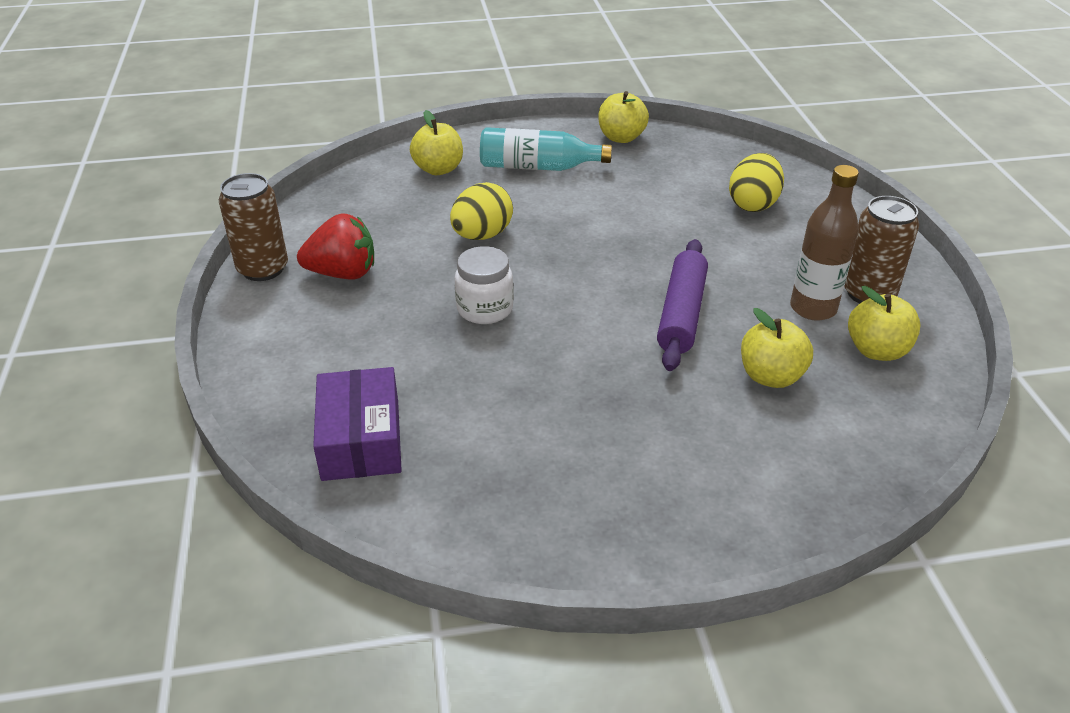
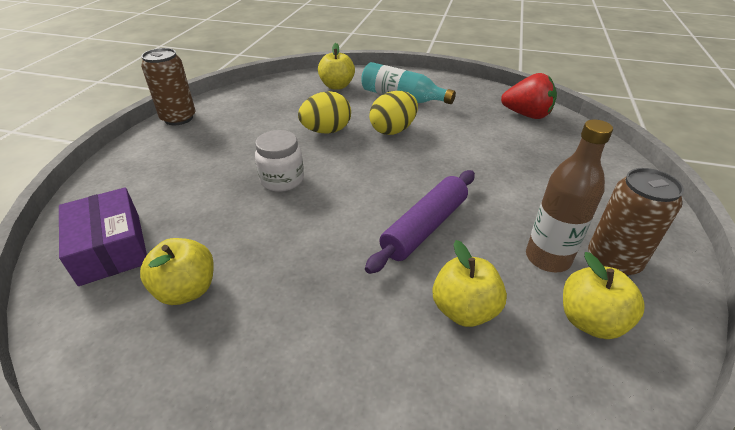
camera: 25 degrees right, 0 degrees up
(343, 273) = (219, 132): red strawberry -> red strawberry (526, 115)
(361, 439) = (110, 248): purple box -> purple box turned 45 degrees counterclockwise
(621, 137) = (476, 92): yellow apple -> yellow apple (186, 290)
(753, 204) = (548, 158): yellow egg -> yellow egg (393, 130)

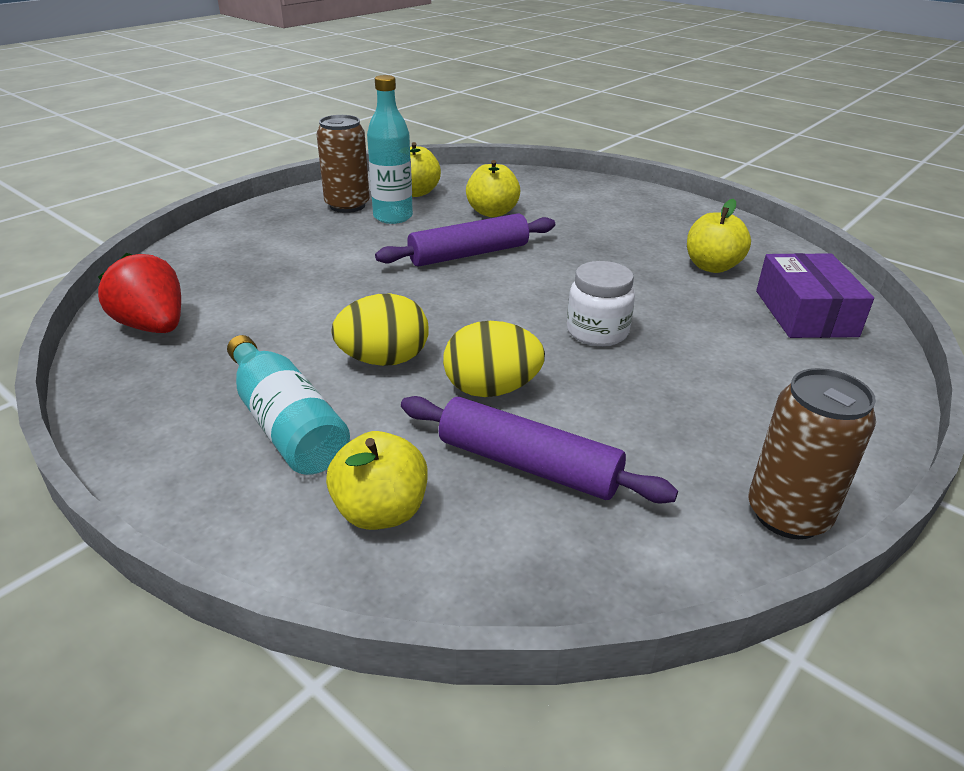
camera: 155 degrees left, 5 degrees down
(291, 109) = (528, 465): none -> purple rolling pin
(547, 258) = (393, 217): brown bottle -> turquoise bottle

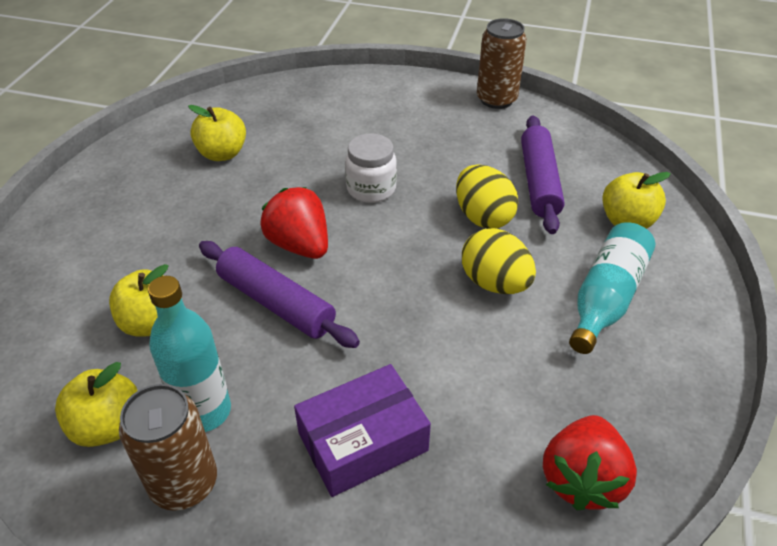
camera: 115 degrees left, 10 degrees up
(533, 276) = (299, 245): none -> red strawberry
(805, 313) = (279, 107): purple box -> purple box (363, 442)

